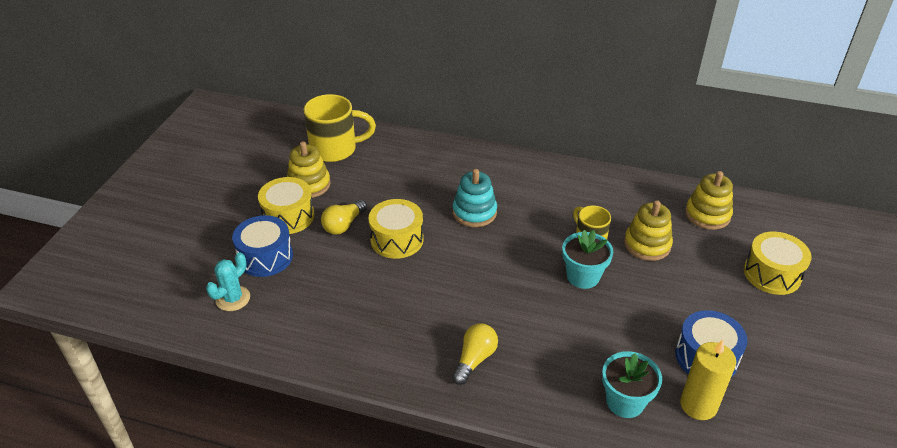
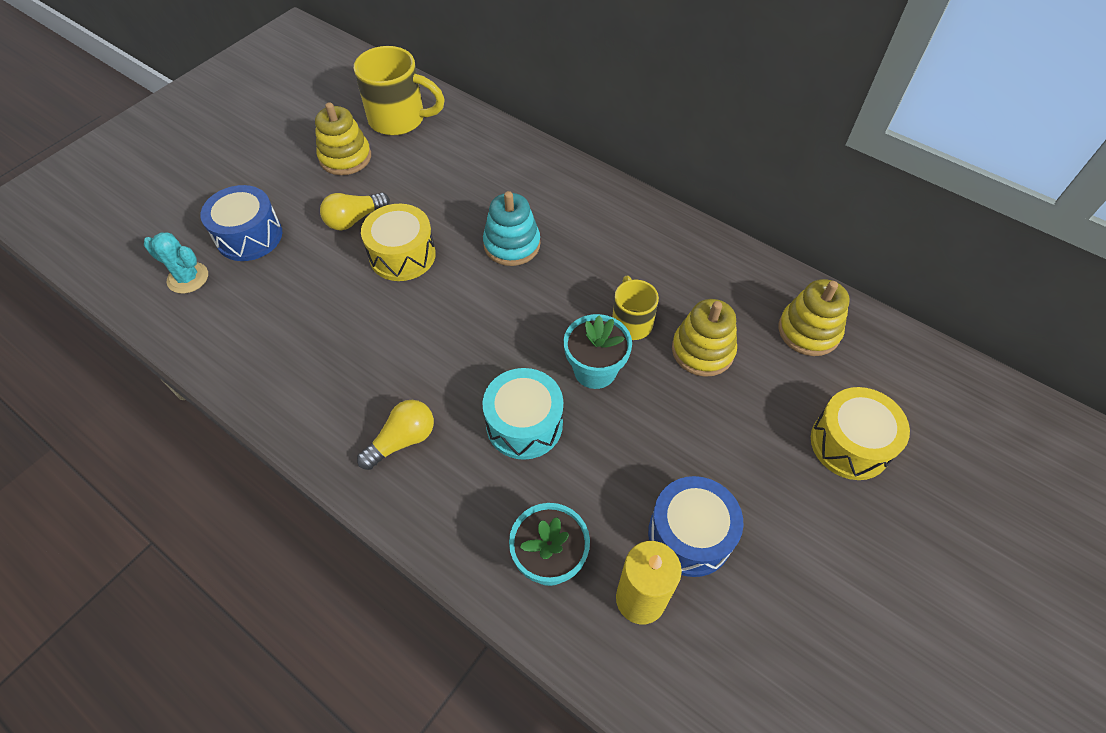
camera: 20 degrees right, 15 degrees up
(233, 298) = (188, 278): turquoise cactus -> turquoise cactus turned 60 degrees clockwise
(288, 216) = (301, 192): yellow drum -> none
(555, 324) = (524, 424): none -> turquoise drum

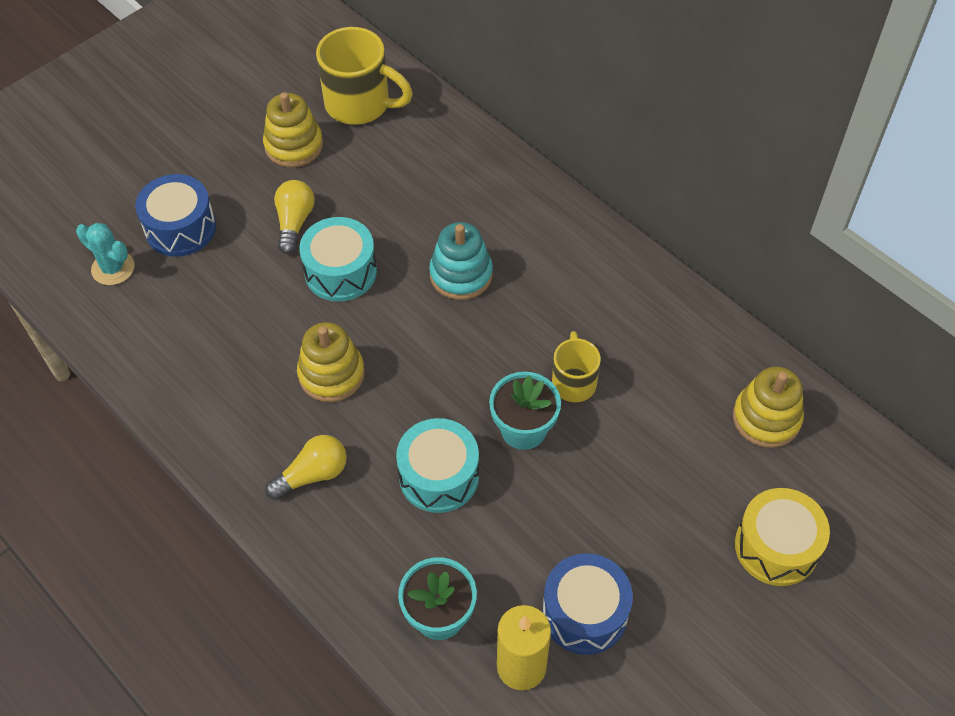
camera: 10 degrees right, 0 degrees up
(354, 219) = (294, 222): yellow light bulb -> yellow light bulb turned 120 degrees clockwise
(402, 255) = (340, 272): yellow drum -> turquoise drum
(702, 350) = (644, 424): yellow stacking toy -> yellow stacking toy (331, 374)

